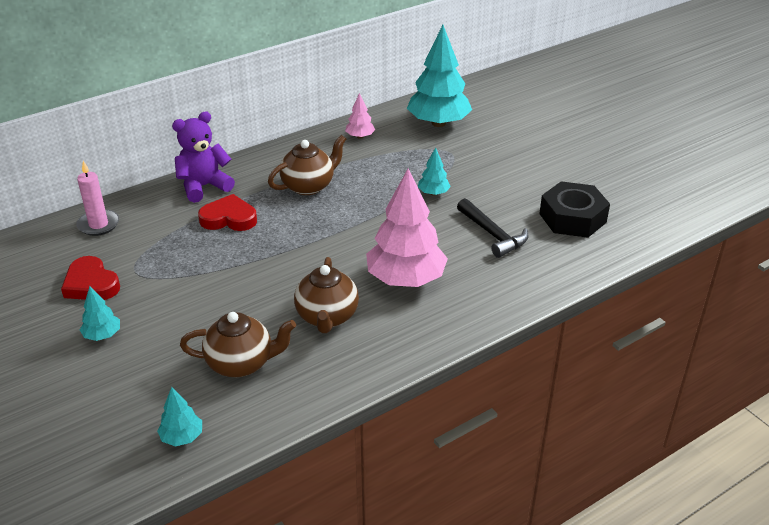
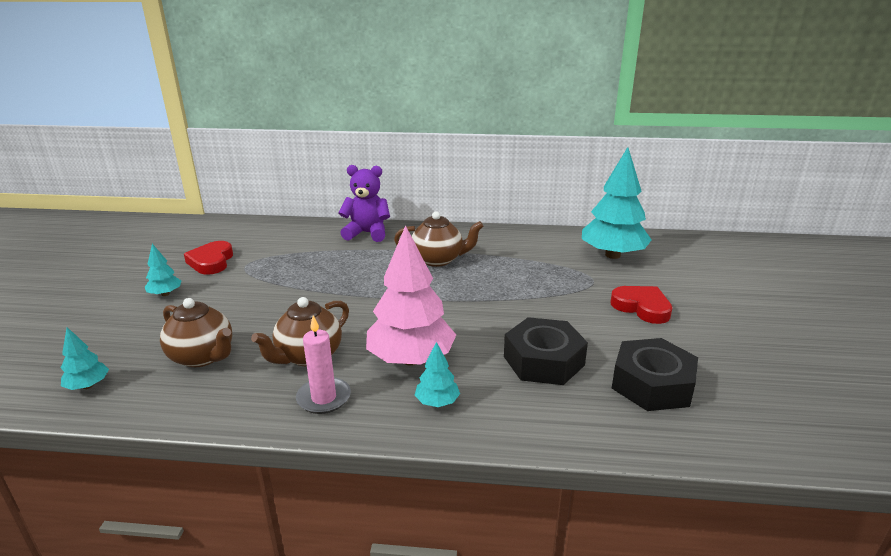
camera: 40 degrees right, 10 degrees down
(98, 224) = (272, 230): pink candle -> pink candle (324, 398)
(229, 218) = (351, 258): red heart -> red heart (642, 307)
(360, 136) = (528, 242): pink tree -> none
(433, 193) = (533, 304): turquoise tree -> turquoise tree (437, 402)
(493, 234) = (543, 361): black hammer -> black nut

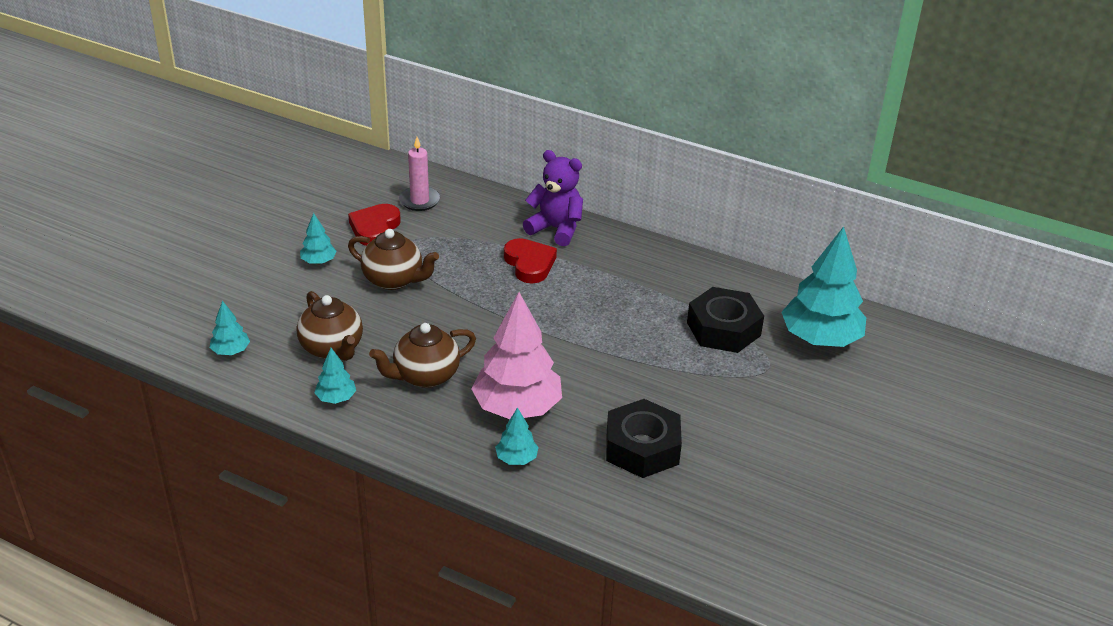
camera: 20 degrees right, 10 degrees up
(222, 399) = (336, 398): none -> turquoise tree
(324, 398) = (420, 424): pink candle -> pink candle (419, 200)
(438, 260) = (614, 290): brown teapot -> brown teapot (394, 280)
(642, 307) = (793, 417): red heart -> red heart (529, 264)
(652, 384) = (728, 504): black nut -> black nut (723, 329)

